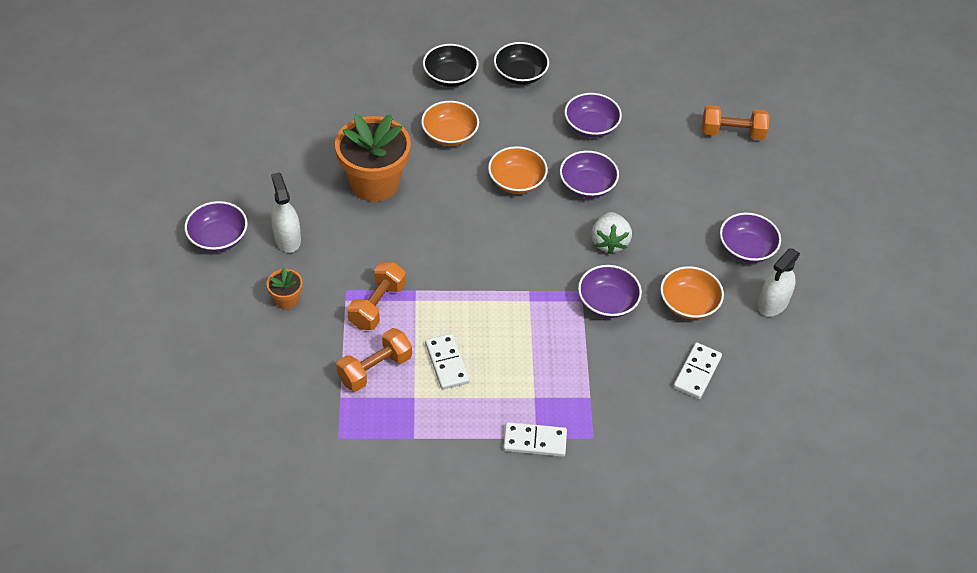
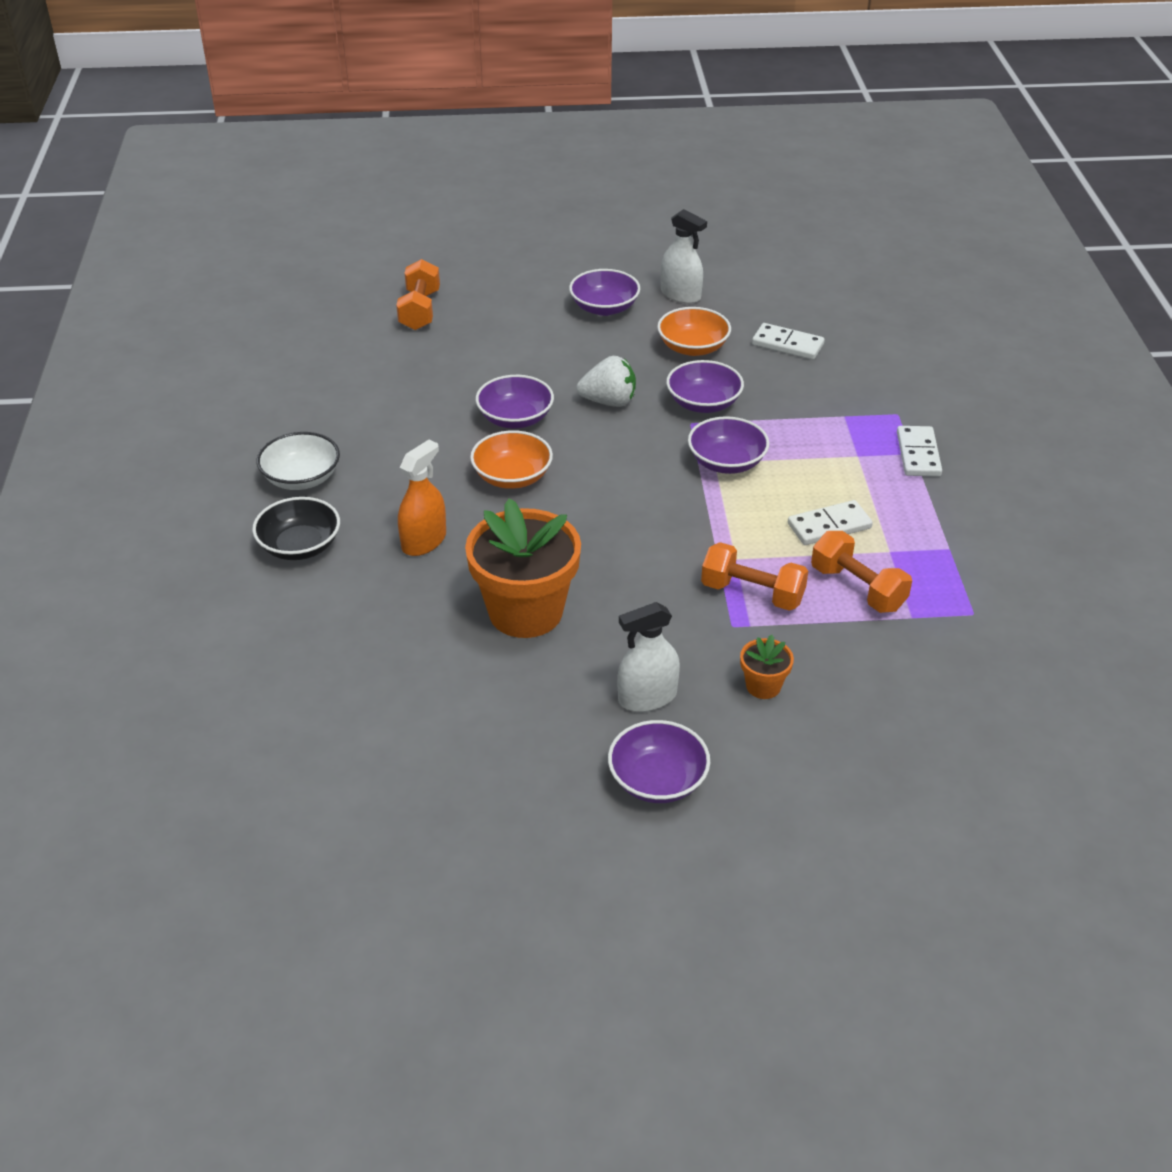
camera: 90 degrees left, 10 degrees down
(450, 134) = (424, 541): orange bowl -> orange spray bottle
(520, 74) = (301, 478): black bowl -> white bowl
(591, 126) = (408, 415): purple bowl -> purple bowl (726, 462)

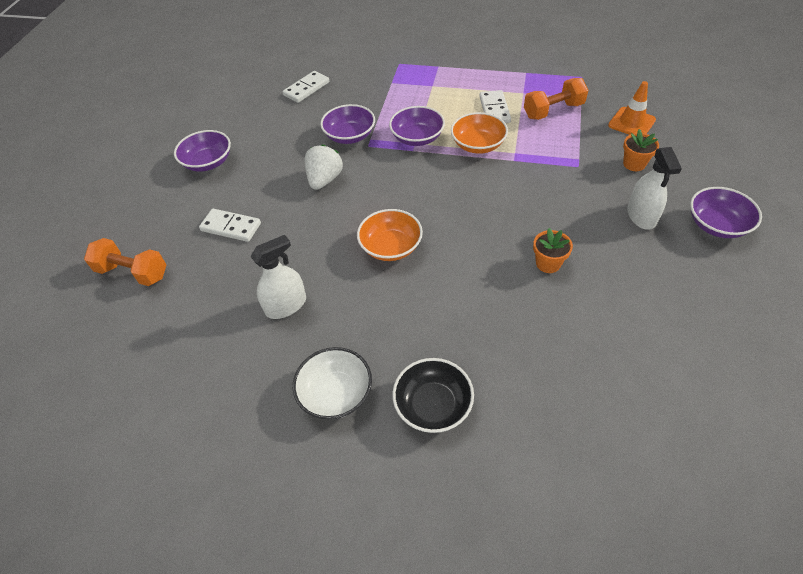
camera: 70 degrees left, 10 degrees up
(424, 541) = (452, 313): orange spray bottle -> none
(515, 418) = (319, 233): purple bowl -> none
(525, 612) = (548, 263): orange flower pot -> orange flower pot, size x0.45
(680, 295) = (219, 123): white spray bottle -> white spray bottle (286, 305)
(693, 347) = (284, 129): orange bowl -> orange bowl (478, 145)
(752, 593) = (549, 152): orange dumbbell -> none
(869, 680) = (631, 123): none -> orange traffic cone
(918, 454) = (440, 64): white domino -> white domino (231, 227)

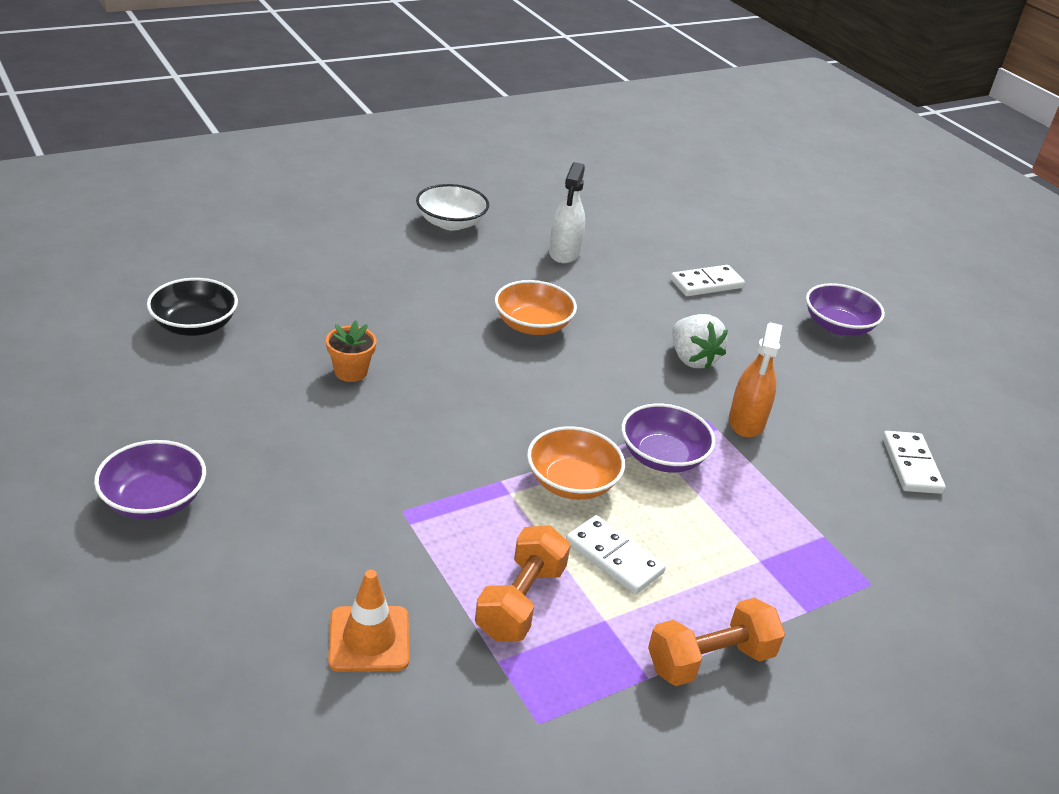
camera: 130 degrees right, 15 degrees down
(133, 272) = (723, 228): orange dumbbell -> orange dumbbell (710, 660)
(350, 136) = (746, 421): purple bowl -> orange spray bottle
(433, 405) = (367, 241): black bowl -> black bowl (195, 325)
(634, 164) = (320, 551): orange flower pot -> none
(641, 216) = (268, 471): white spray bottle -> none

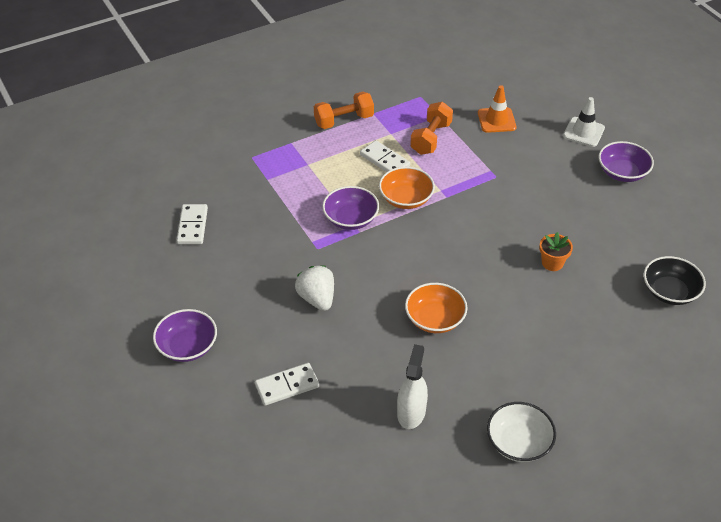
camera: 175 degrees left, 10 degrees up
(184, 595) = (583, 132): none -> white traffic cone
(746, 421) = (290, 248): orange spray bottle -> none

